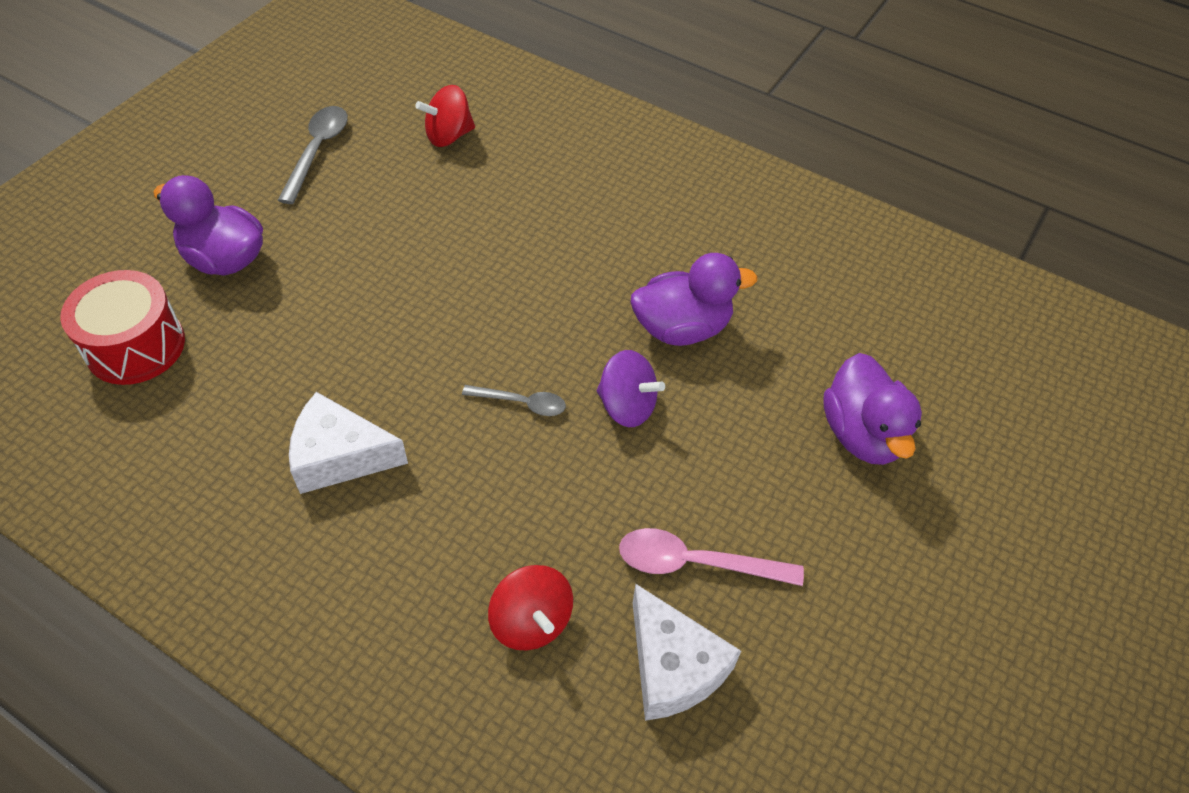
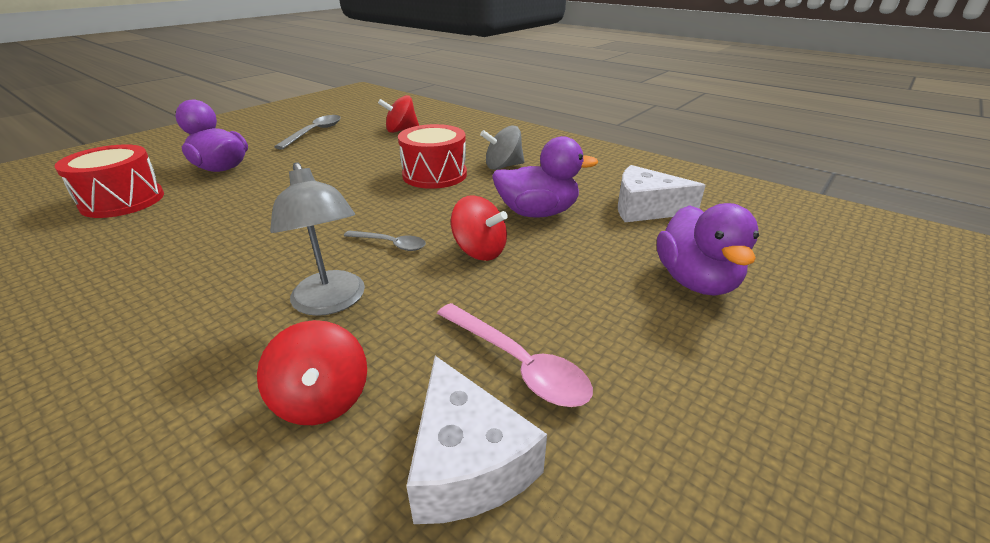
camera: 10 degrees right, 20 degrees down
(340, 456) = (221, 265): white cheese -> white cheese (645, 208)
(491, 502) = (331, 302): none -> grey lamp
(533, 253) = (434, 175): none -> red drum
(621, 226) = (503, 166): none -> grey spinning top
(627, 406) = (479, 251): purple spinning top -> red spinning top
(696, 563) = (517, 364): pink spoon -> pink spoon turned 150 degrees counterclockwise

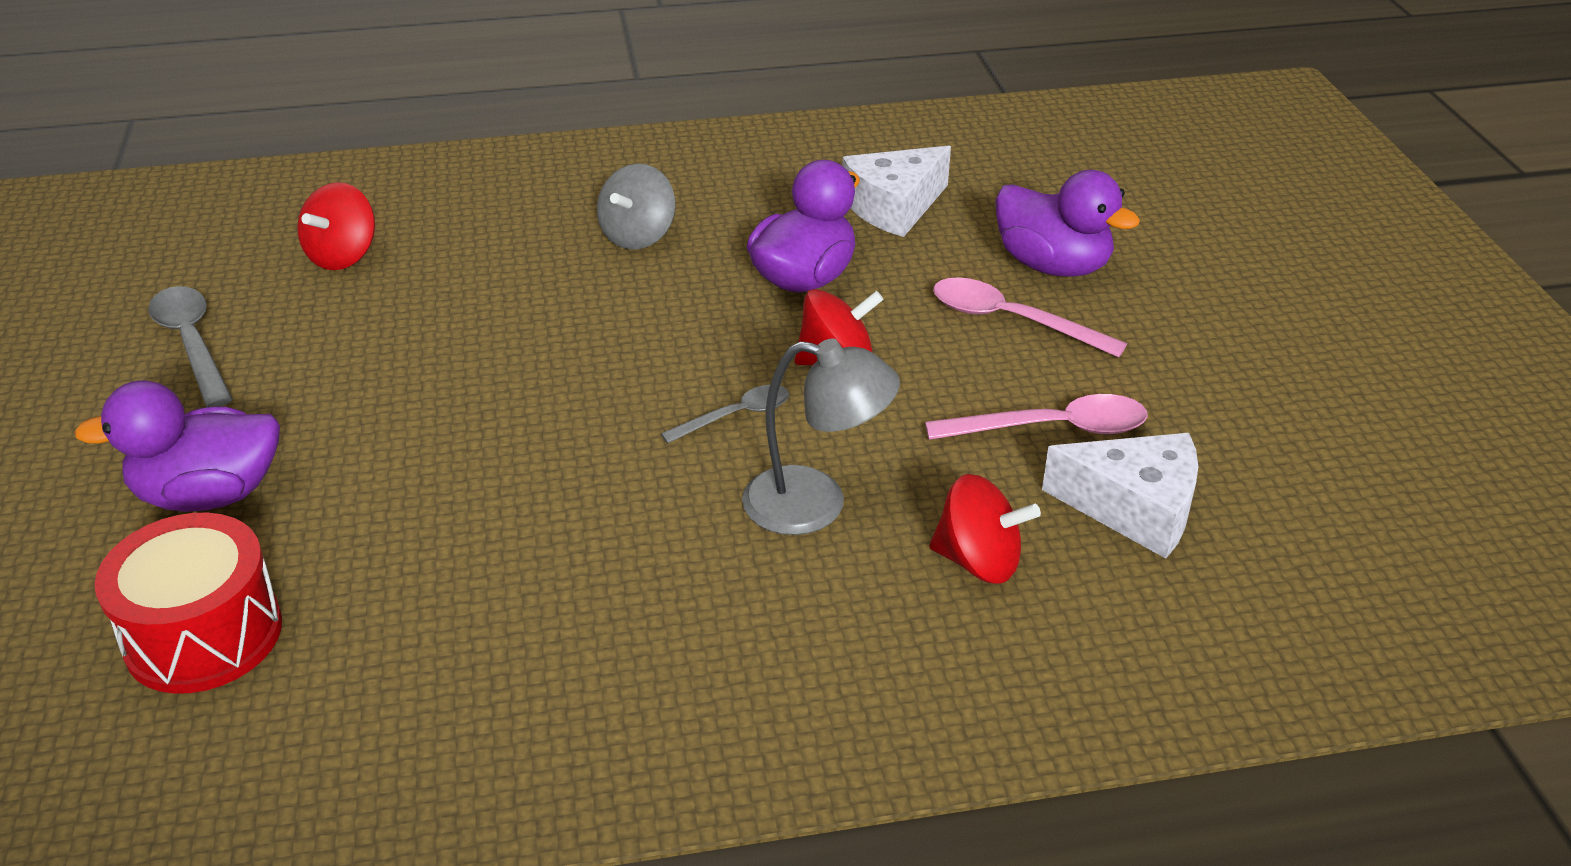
camera: 50 degrees left, 5 degrees up
(434, 175) = (579, 301): red drum -> none
(611, 292) = (1012, 321): none -> pink spoon

